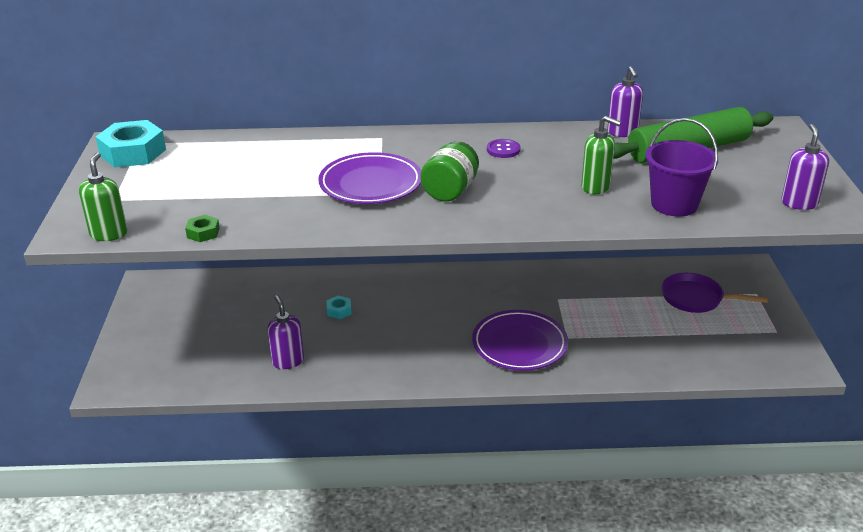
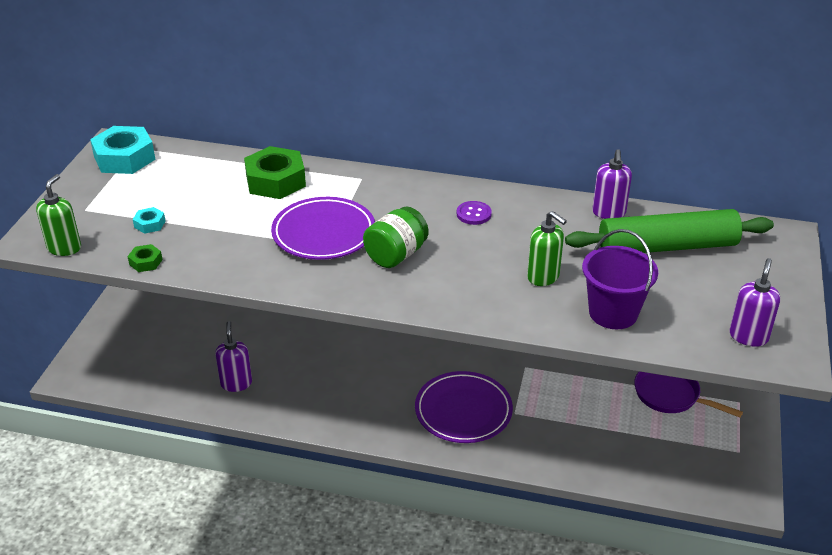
camera: 15 degrees right, 5 degrees up
(299, 150) = (275, 181): none -> green nut
(339, 310) = (305, 338): turquoise nut -> turquoise nut (150, 224)

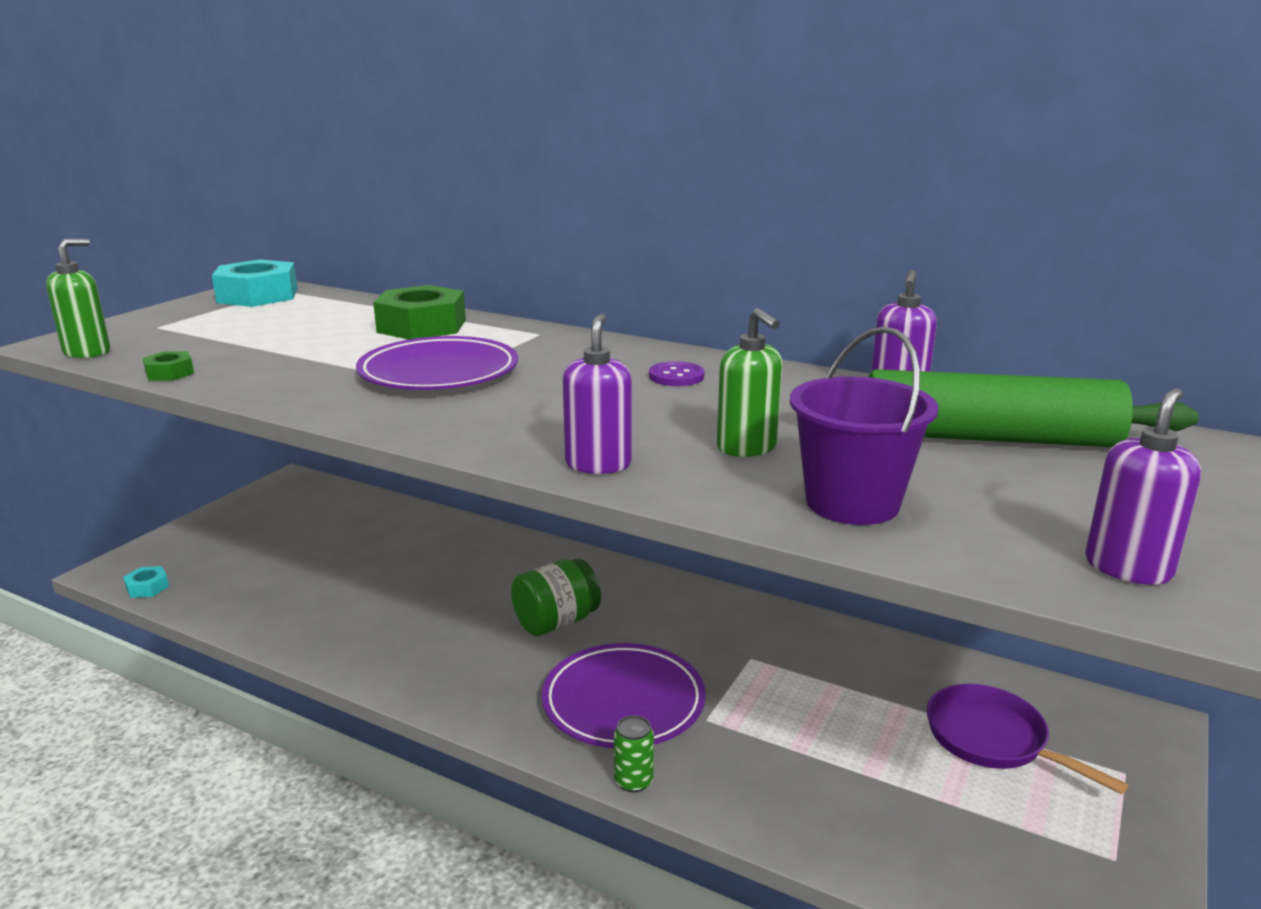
camera: 15 degrees right, 15 degrees down
(150, 224) = (219, 344): turquoise nut -> turquoise nut (147, 587)
(236, 383) = (314, 611): purple soap dispenser -> purple soap dispenser (598, 464)
(396, 255) = (524, 402): green jar -> green jar (556, 622)
(489, 459) = (633, 781): none -> green can

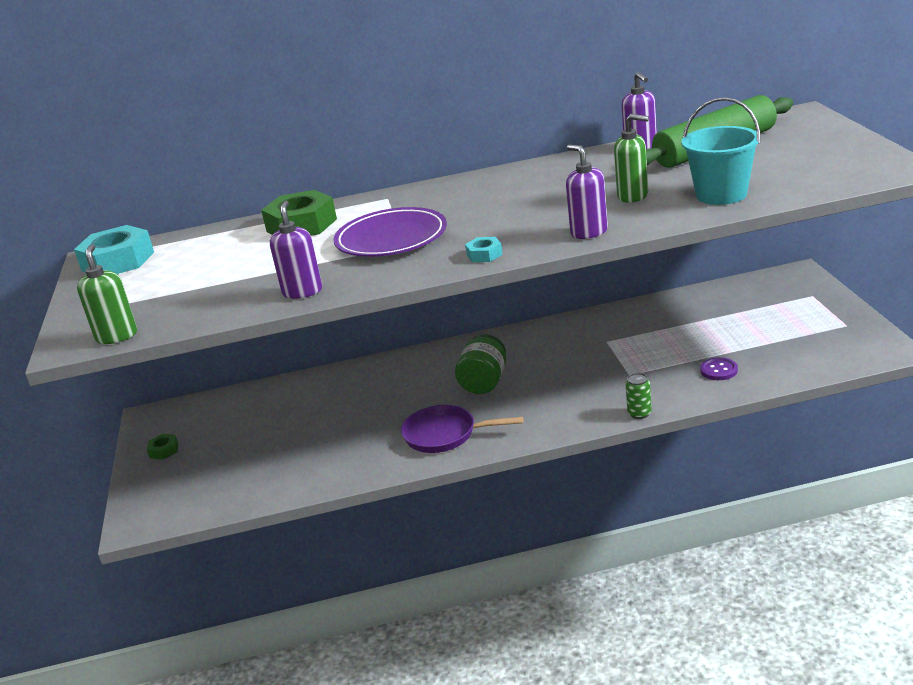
camera: 35 degrees left, 5 degrees up
(147, 587) = (187, 514): turquoise nut -> turquoise nut (484, 255)
(170, 373) = (223, 315): green nut -> green nut (164, 450)
(623, 702) = (581, 391): purple plate -> none
(676, 376) = (522, 184): purple button -> purple button (718, 370)
(852, 503) = (721, 195): purple bucket -> turquoise bucket
(992, 739) = (752, 312): purple pan -> purple pan (445, 435)
(1128, 568) = (849, 169): purple soap dispenser -> purple soap dispenser (302, 292)

